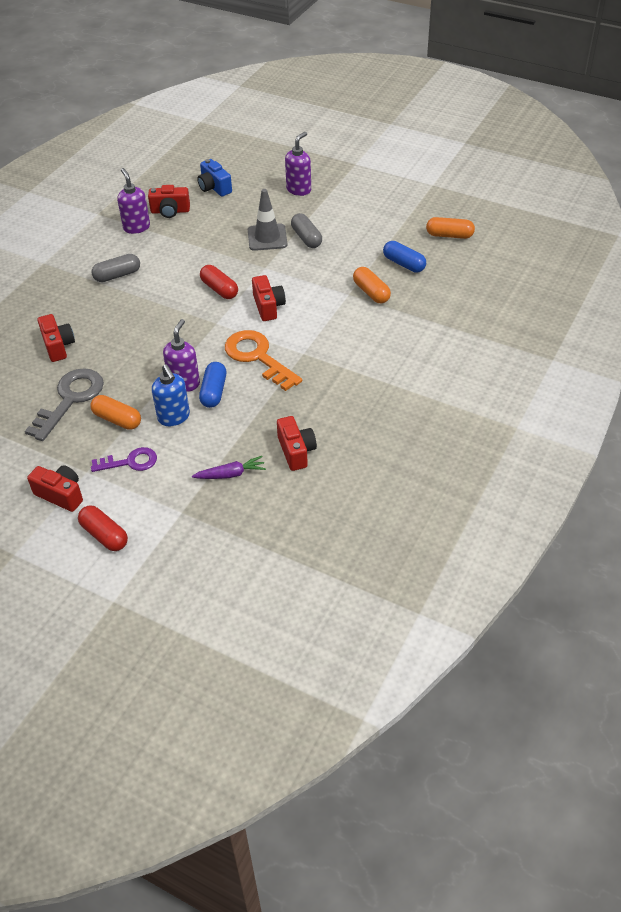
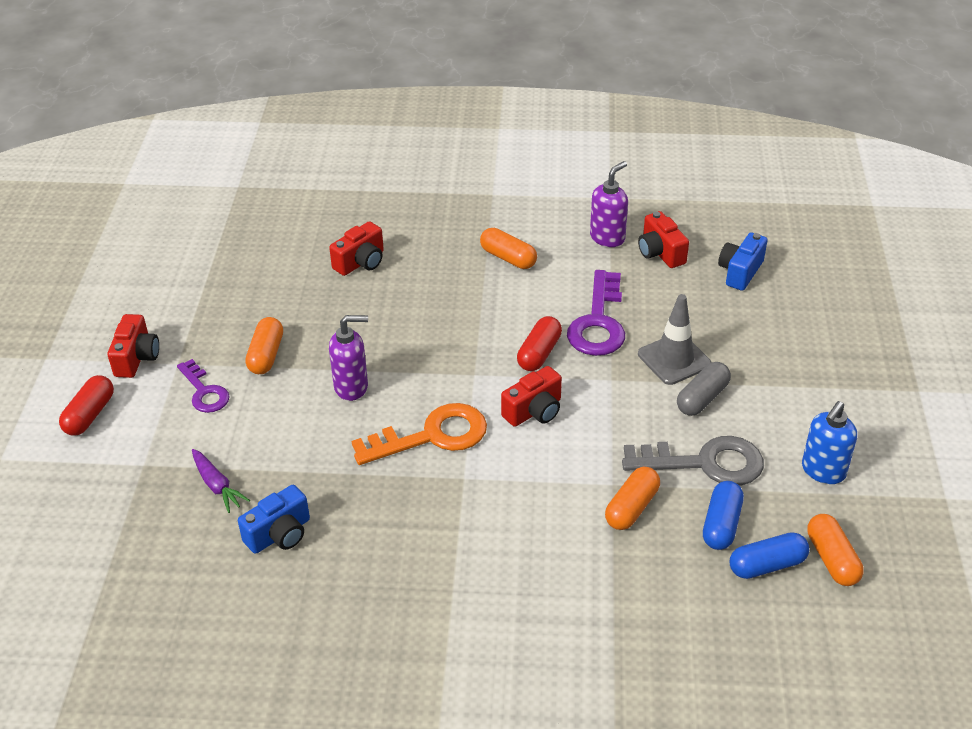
camera: 65 degrees right, 5 degrees down
(70, 399) = (281, 306): grey key -> grey key (705, 463)
(117, 275) = (508, 258): grey capsule -> orange capsule
(174, 417) = (290, 400): blue soap dispenser -> blue soap dispenser (823, 471)
(212, 256) = (598, 322): none -> purple key
(213, 392) = (349, 418): blue capsule -> blue capsule (767, 565)
(258, 357) = (432, 436): orange key -> orange key turned 45 degrees clockwise
(296, 451) = (279, 534): red camera -> blue camera
(299, 190) = (804, 353): purple soap dispenser -> none

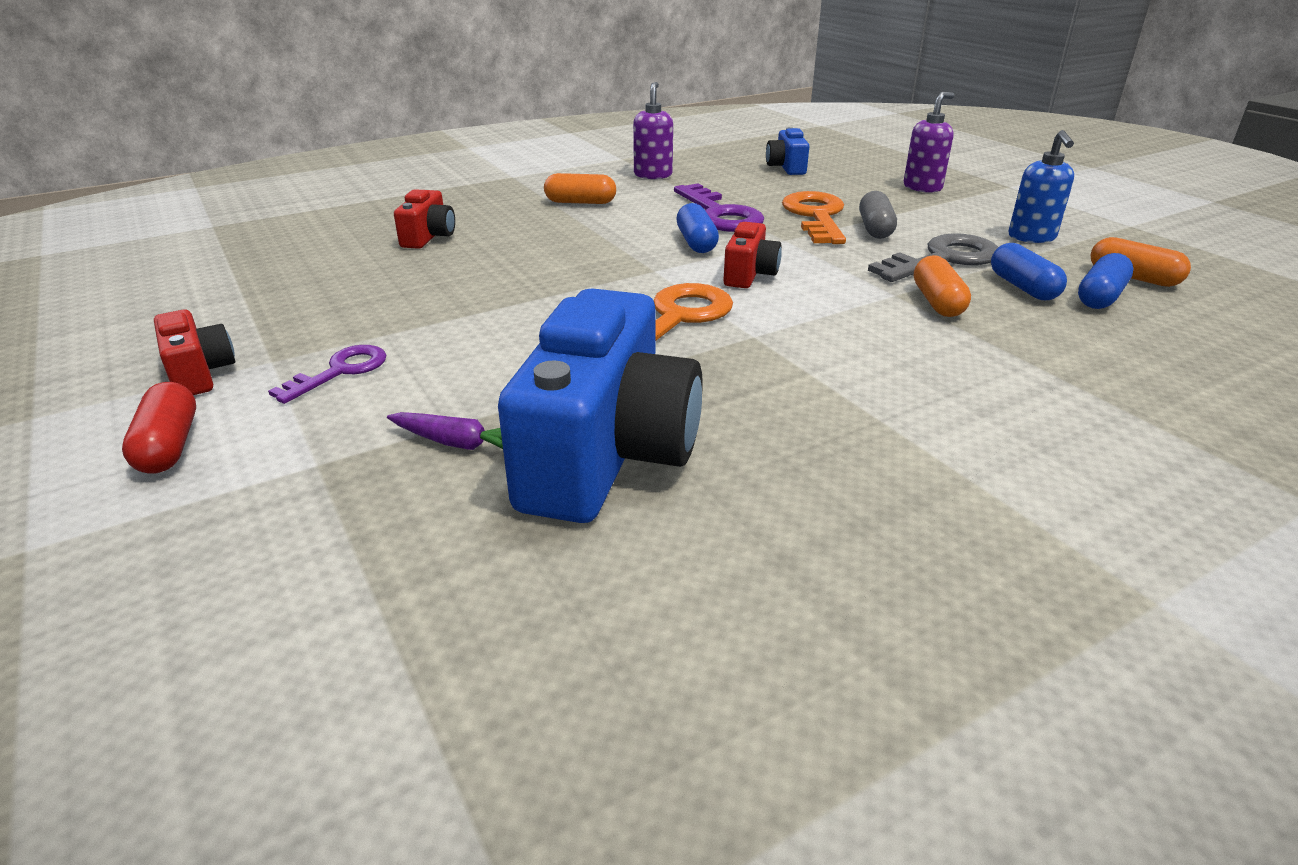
camera: 35 degrees left, 10 degrees down
(204, 392) = (340, 371): purple key -> purple key turned 75 degrees counterclockwise
(266, 355) = (393, 321): orange capsule -> none
(279, 534) = (607, 455): blue camera -> blue camera, size x2.13
(351, 387) = (533, 314): purple soap dispenser -> purple soap dispenser (922, 187)
(539, 353) = (696, 242): red capsule -> blue capsule
(660, 253) = (709, 172): red camera -> none
(674, 359) = (816, 216): grey traffic cone -> orange key

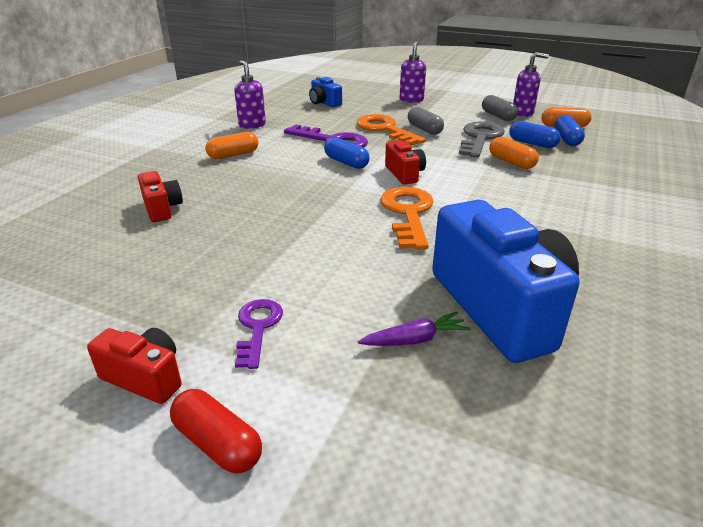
camera: 35 degrees left, 0 degrees up
(1031, 237) = (498, 116): blue soap dispenser -> grey capsule
(1087, 242) = (523, 113): none -> purple soap dispenser

